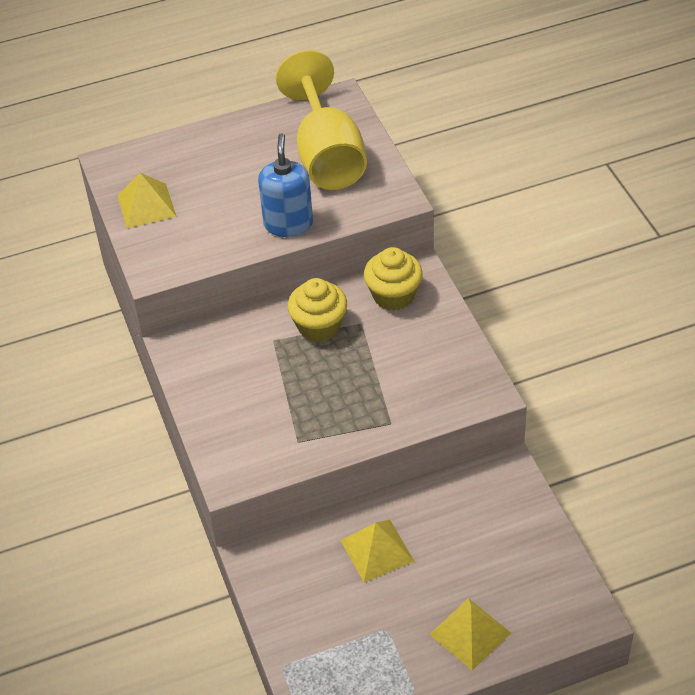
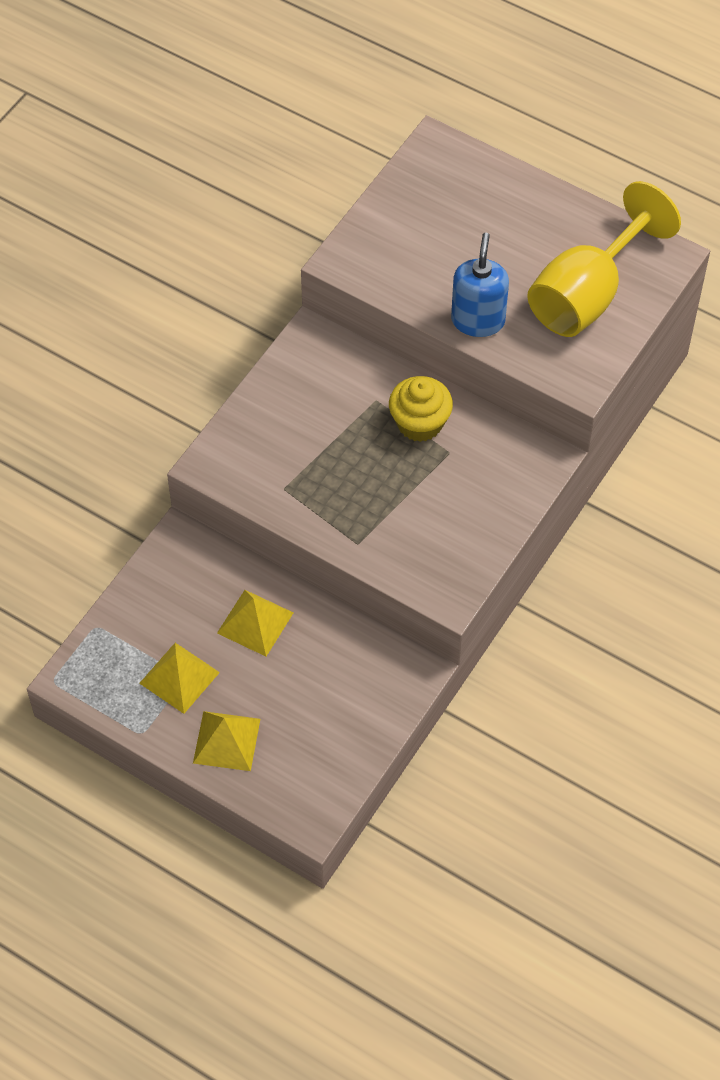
camera: 50 degrees right, 10 degrees up
(146, 205) = (410, 205): yellow pyramid -> yellow pyramid (179, 677)
(288, 224) = (478, 320): blue soap dispenser -> blue soap dispenser turned 45 degrees counterclockwise
(393, 295) = (503, 456): yellow cupcake -> none

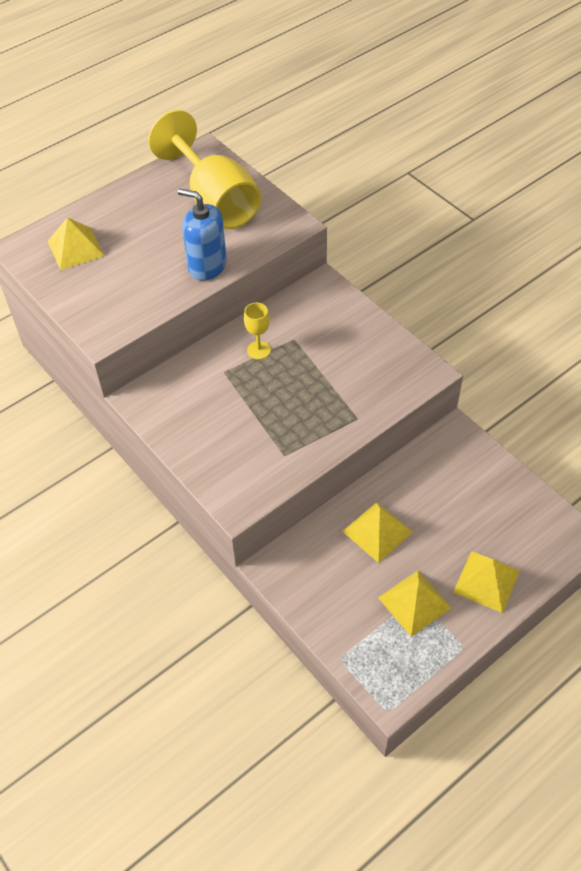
camera: 70 degrees left, 5 degrees down
(419, 423) = (258, 350): yellow cupcake -> yellow goblet
(455, 192) = (75, 248): none -> yellow pyramid

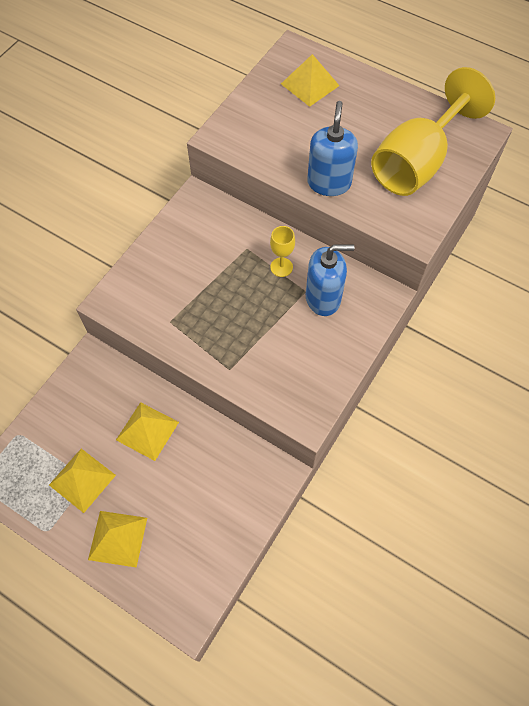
camera: 70 degrees right, 10 degrees up
(307, 328) = (323, 298): none -> blue soap dispenser

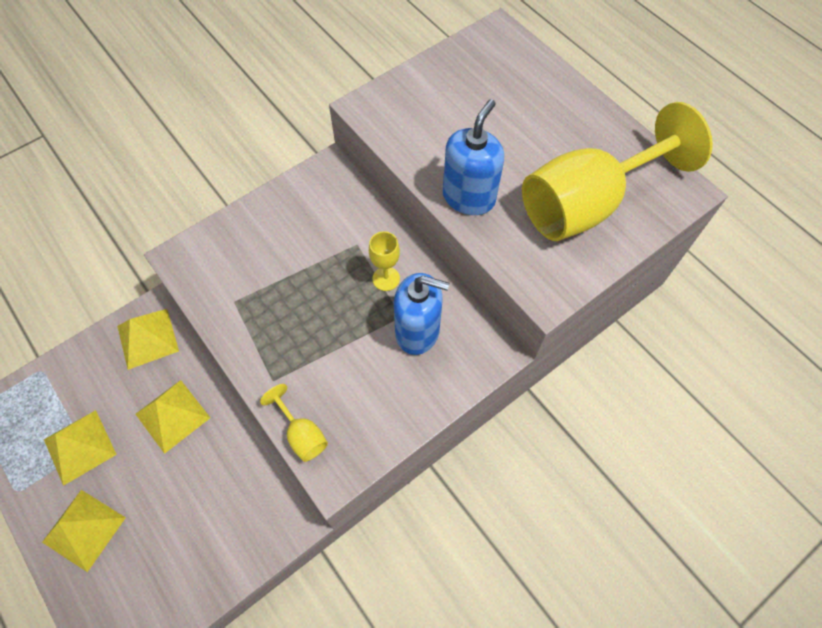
camera: 20 degrees right, 0 degrees up
(270, 400) = (302, 434): none -> yellow goblet
(310, 84) = (498, 76): yellow pyramid -> yellow pyramid (147, 338)

